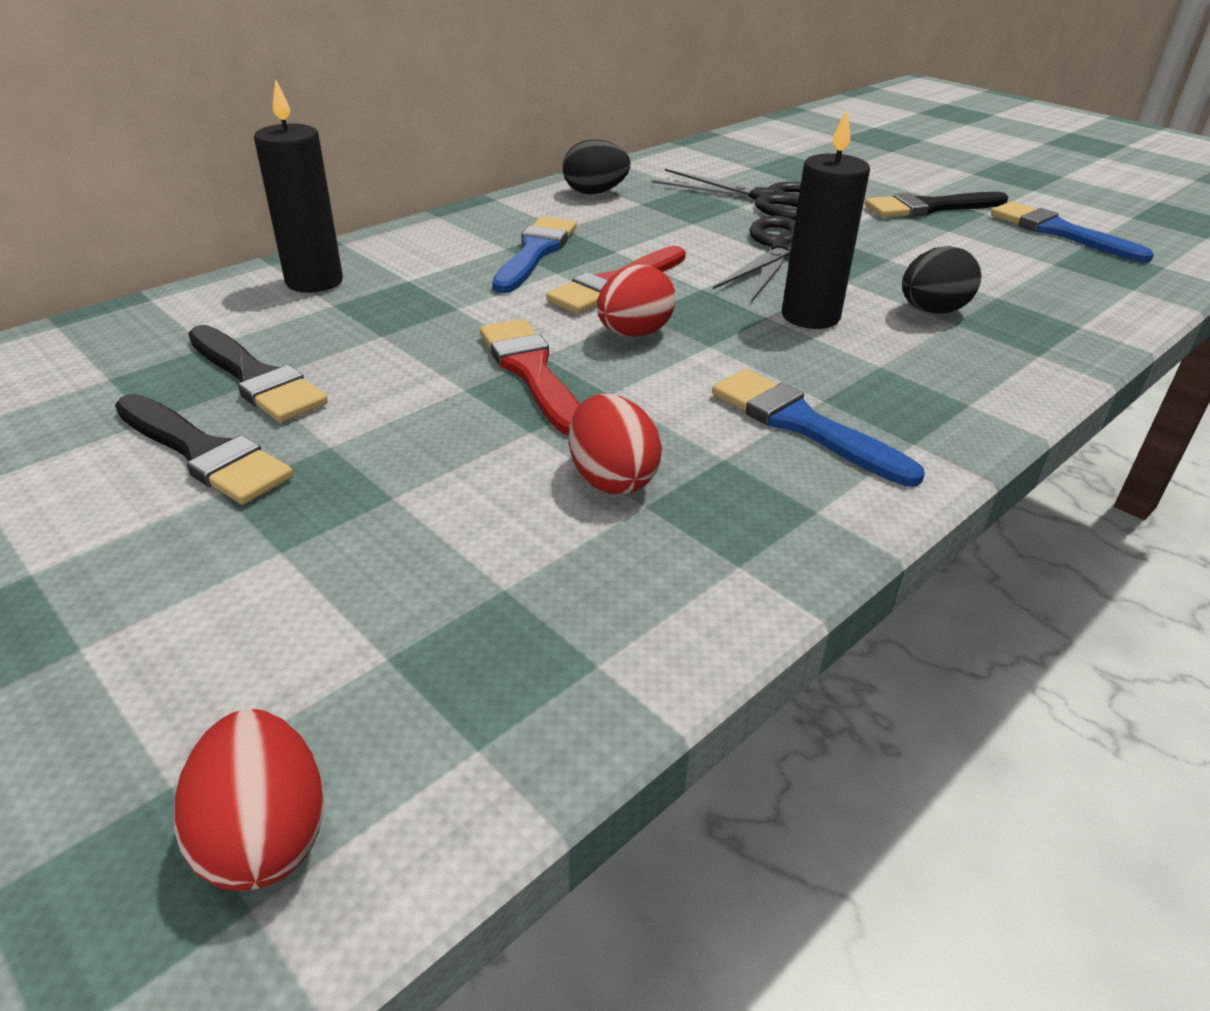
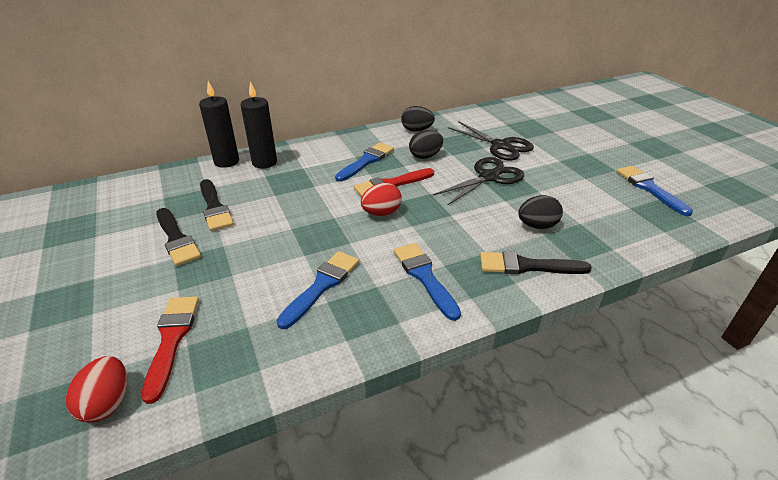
camera: 20 degrees right, 0 degrees up
(531, 371) = (323, 225): red brush -> red brush (171, 339)
(612, 478) = (322, 286): red egg -> blue brush
(645, 231) = (425, 156): none -> black egg
(810, 316) = (471, 218): black candle -> black candle (226, 162)
(930, 208) = (585, 162): black brush -> black brush (527, 266)

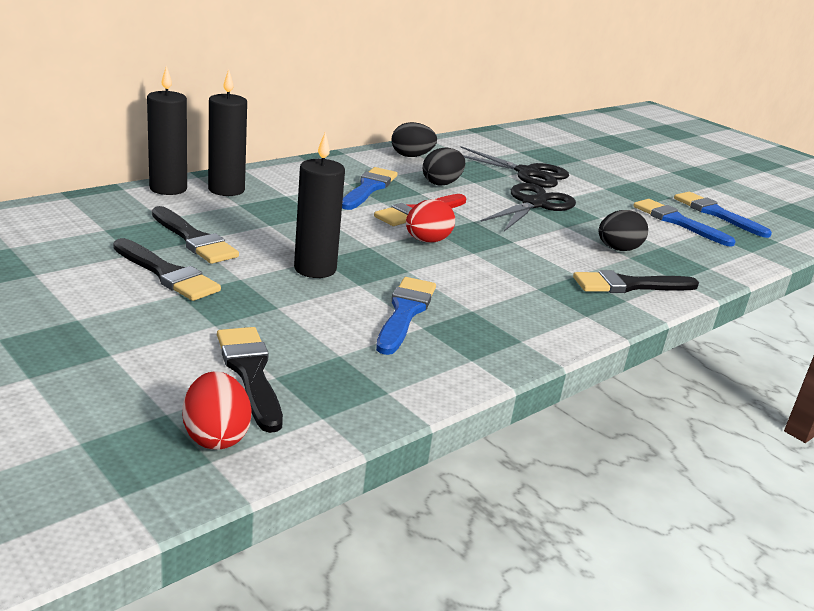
camera: 20 degrees left, 10 degrees down
(171, 339) = (250, 373): red brush -> black brush
(281, 238) = (315, 269): none -> black candle
(424, 277) = (522, 299): blue brush -> blue brush (677, 222)

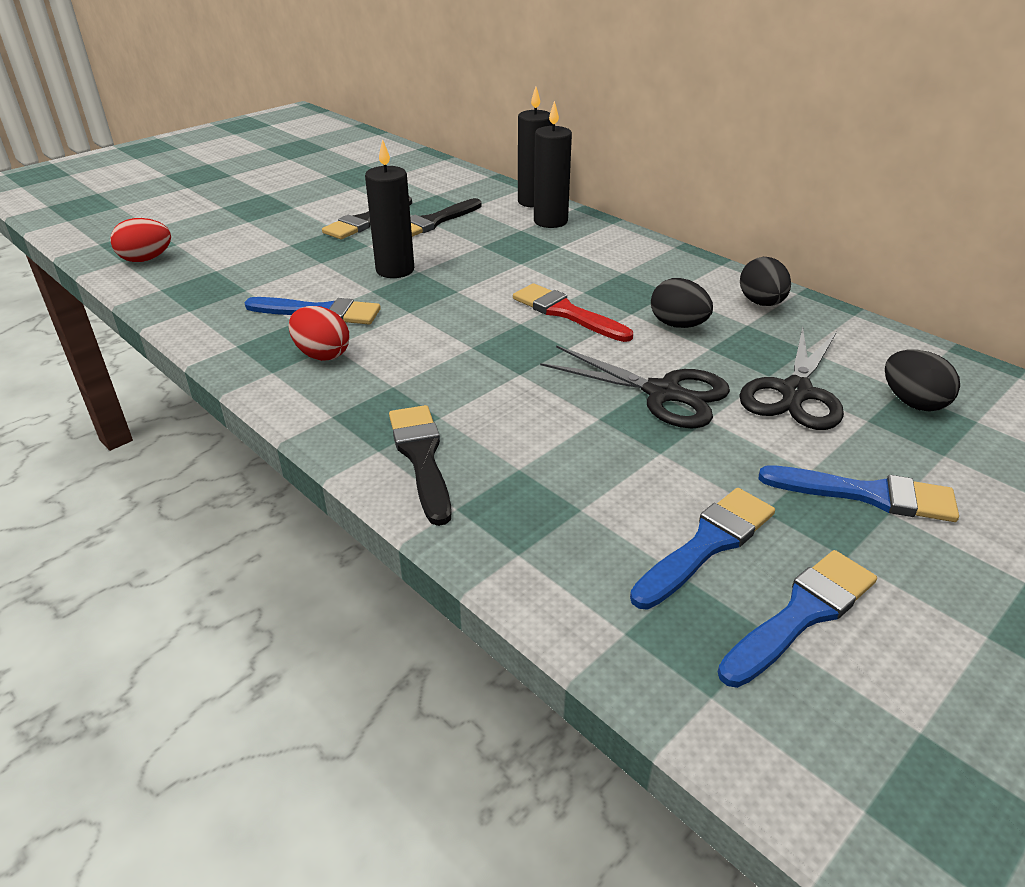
camera: 90 degrees right, 10 degrees up
(250, 373) = (221, 261): black brush -> none
(369, 188) = (617, 283): blue brush -> blue brush (867, 495)
(427, 241) = (487, 319): red egg -> red egg (322, 354)
(618, 249) = (540, 459): black egg -> black egg (912, 402)

